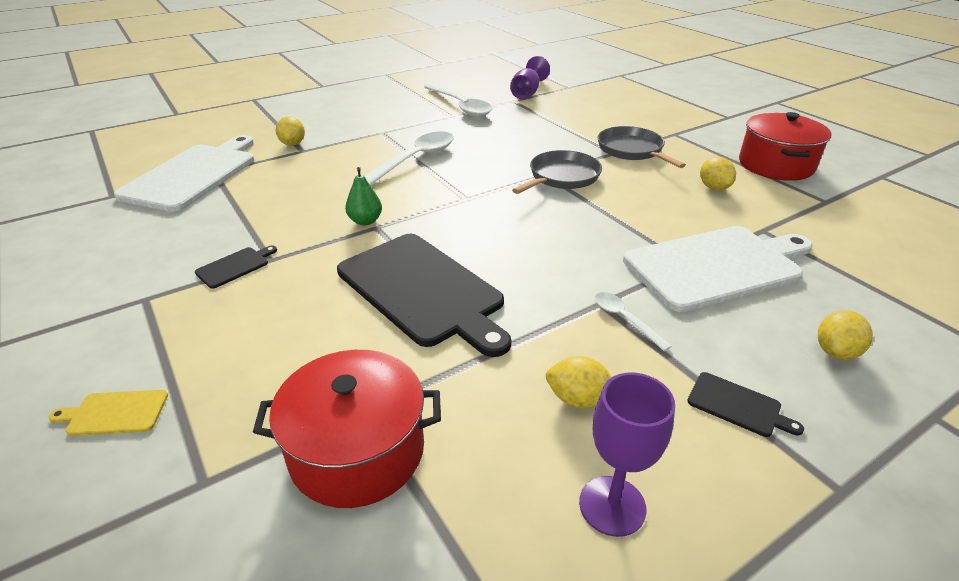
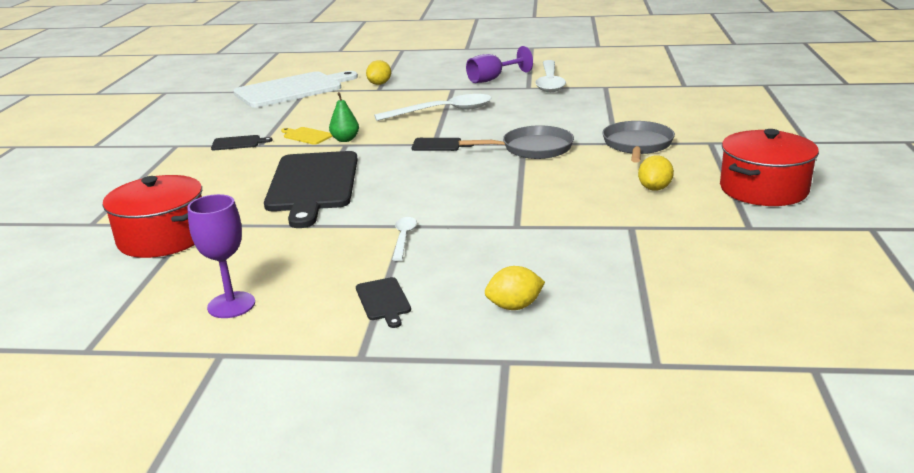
camera: 40 degrees right, 10 degrees down
(114, 413) = (98, 187): yellow cutting board -> yellow cutting board (306, 136)
(473, 198) = (438, 145): none -> black cutting board
(527, 93) = (631, 82): purple goblet -> purple goblet (493, 79)
(578, 399) = (299, 261): yellow lemon -> none
(717, 266) = (535, 234): white cutting board -> none

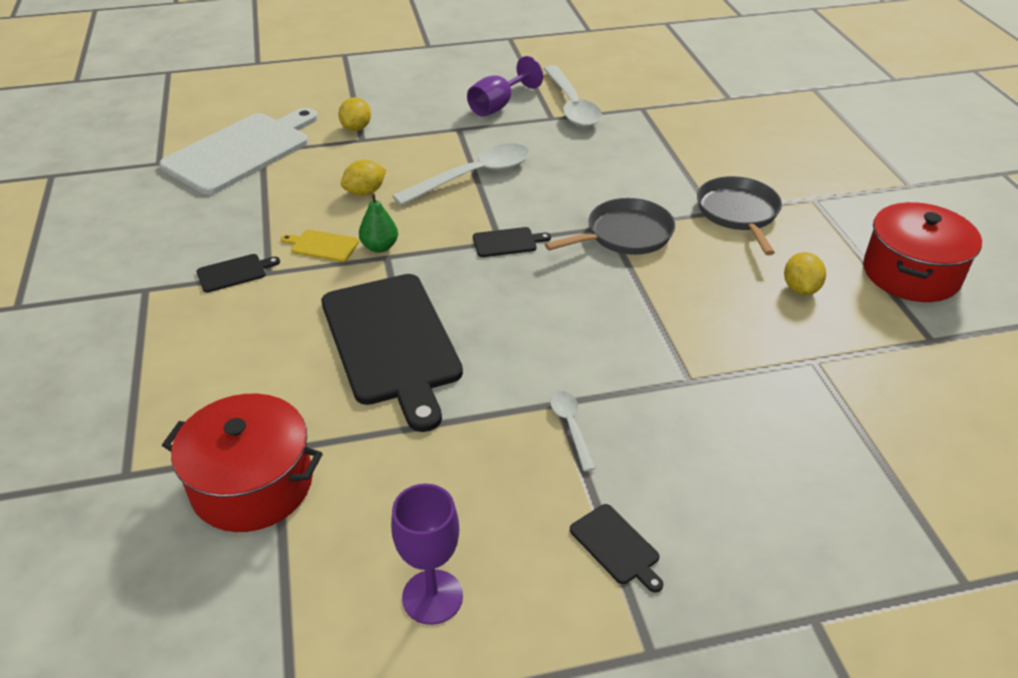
camera: 20 degrees left, 15 degrees up
(514, 306) = (769, 523): yellow lemon -> yellow lemon (365, 192)

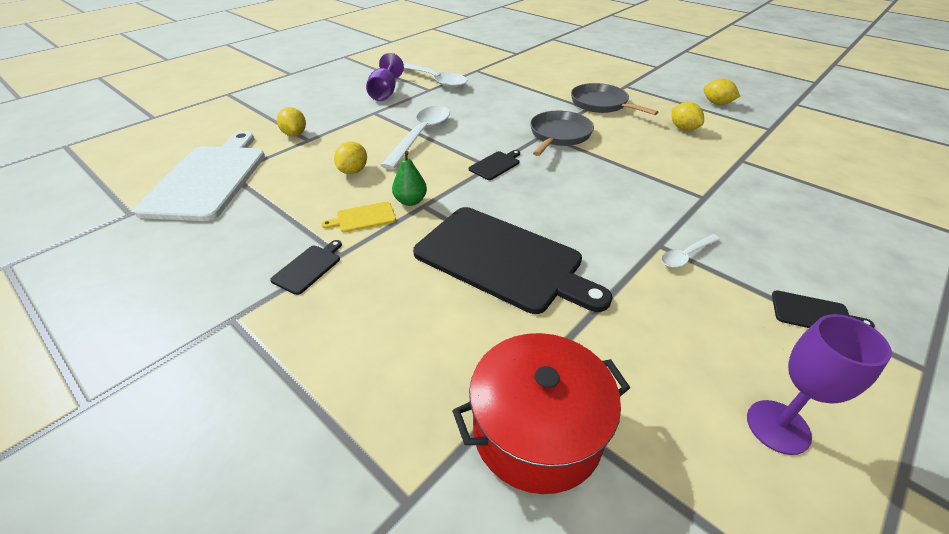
camera: 35 degrees left, 0 degrees up
(571, 426) = (686, 255): white spoon -> white spoon turned 75 degrees counterclockwise
(911, 273) = (717, 103): red pot -> yellow lemon

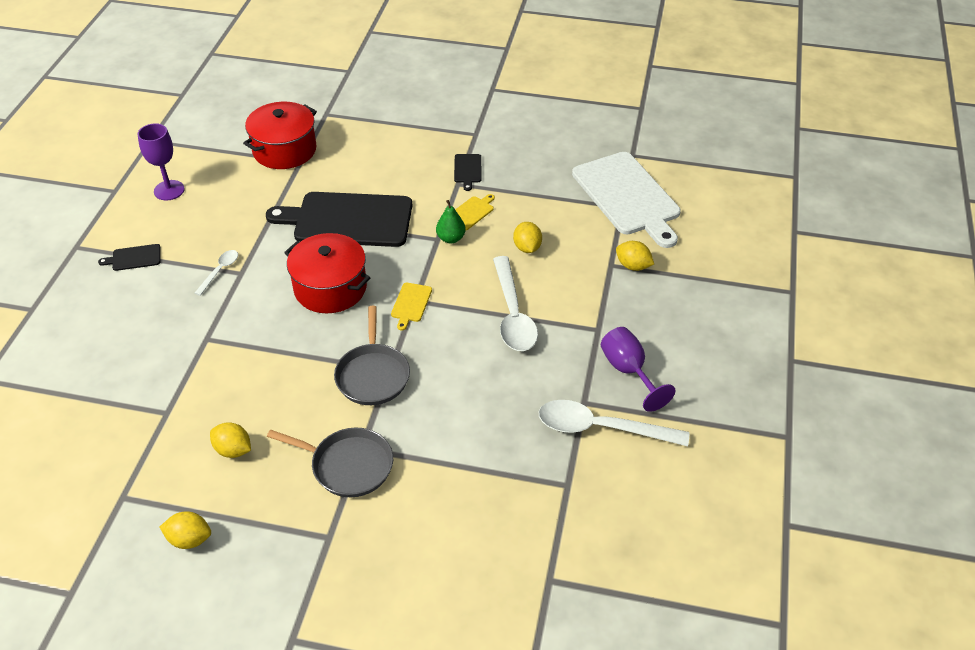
camera: 150 degrees right, 5 degrees up
(495, 165) = (411, 304): black cutting board -> yellow cutting board
(563, 199) = (330, 288): none -> red pot

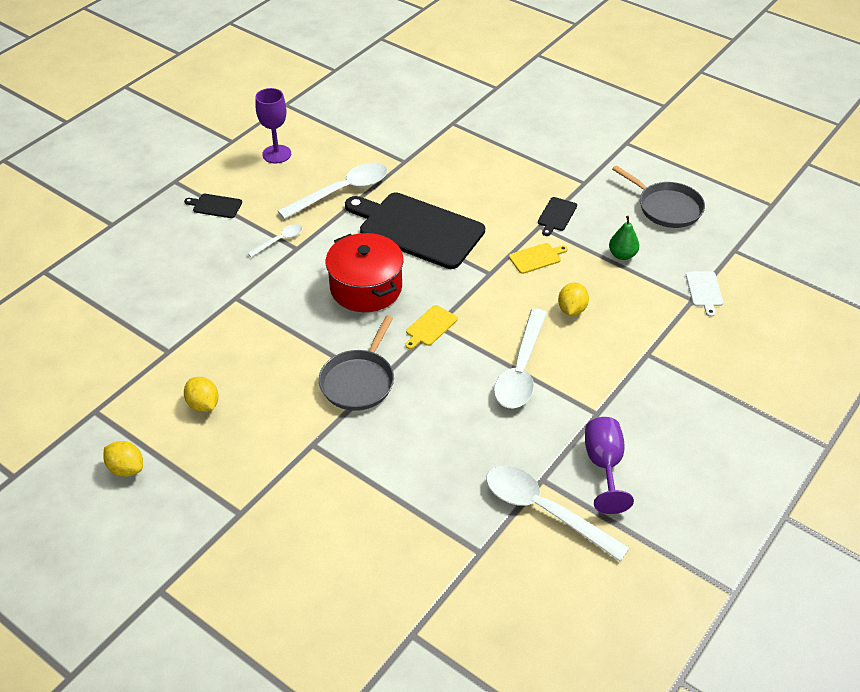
camera: 25 degrees right, 0 degrees up
(256, 206) = (342, 191): none -> white spoon
(284, 150) = (396, 146): red pot -> none
(348, 465) = (291, 456): grey pan -> grey pan (666, 207)
(451, 238) = (502, 277): green pear -> green pear (622, 255)
(627, 196) = (704, 291): white cutting board -> white cutting board, size x0.40
(633, 266) = (669, 362): yellow lemon -> none

